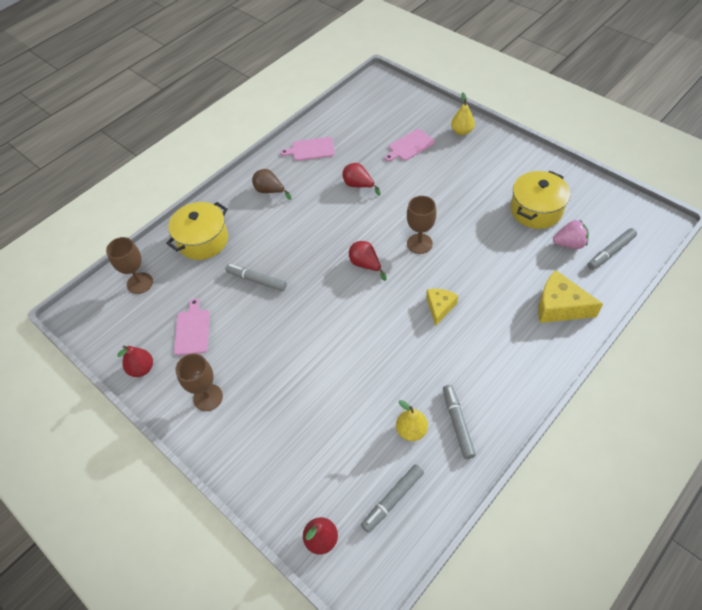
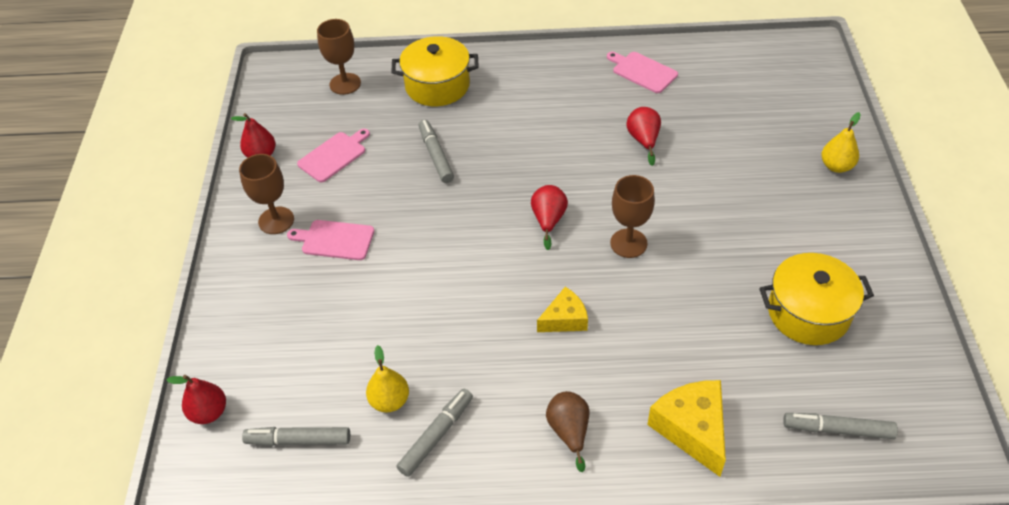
camera: 45 degrees right, 5 degrees down
(270, 191) = (551, 84): brown pear -> brown pear (569, 431)
(410, 146) = (753, 140): pink cutting board -> pink cutting board (335, 240)
(569, 244) = (798, 379): pink strawberry -> none

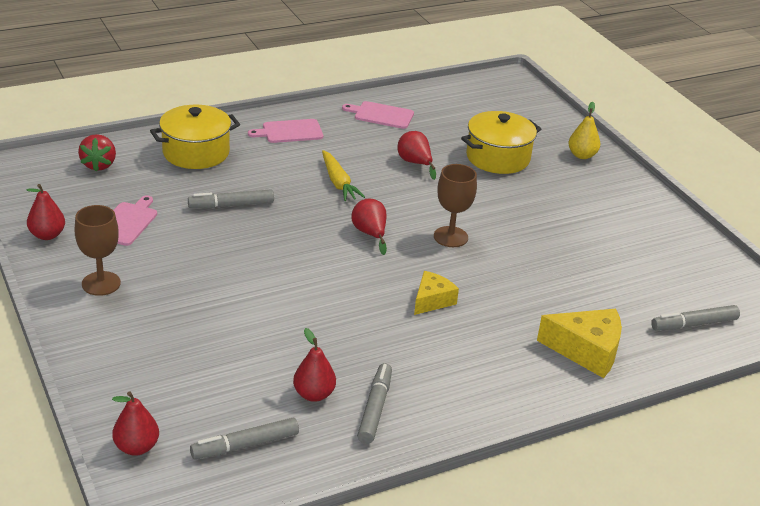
camera: 30 degrees left, 15 degrees down
(335, 240) = (174, 287): pink cutting board -> pink cutting board (290, 132)
(345, 84) = (99, 165): brown goblet -> red strawberry
(390, 401) = (314, 394): yellow pear -> red pear
(436, 155) = (231, 205): grey marker -> grey marker turned 60 degrees counterclockwise
(552, 149) = (338, 182): none -> yellow carrot
(569, 431) = (489, 377): brown pear -> none
(692, 429) = (586, 351): yellow cheese -> yellow cheese turned 150 degrees clockwise
(808, 313) = (623, 255): yellow pot -> yellow pot (498, 158)

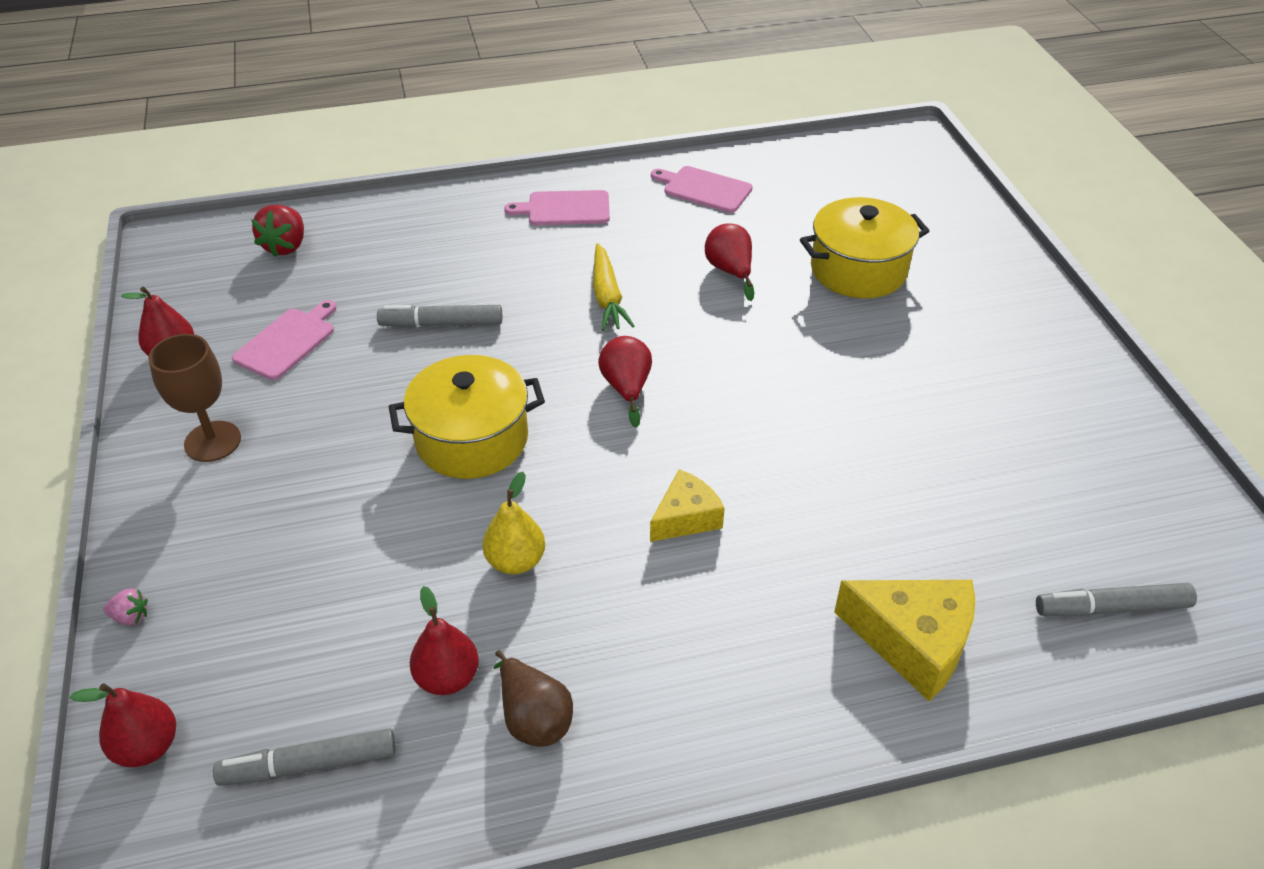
camera: 15 degrees right, 10 degrees up
(92, 383) = (131, 617): none -> pink strawberry
(196, 152) = (423, 235): yellow pot -> yellow pot (472, 439)
(375, 408) = (533, 718): grey marker -> brown pear
(450, 237) = (748, 403): brown goblet -> none
(582, 155) = (991, 274): yellow pear -> yellow pear (516, 561)

